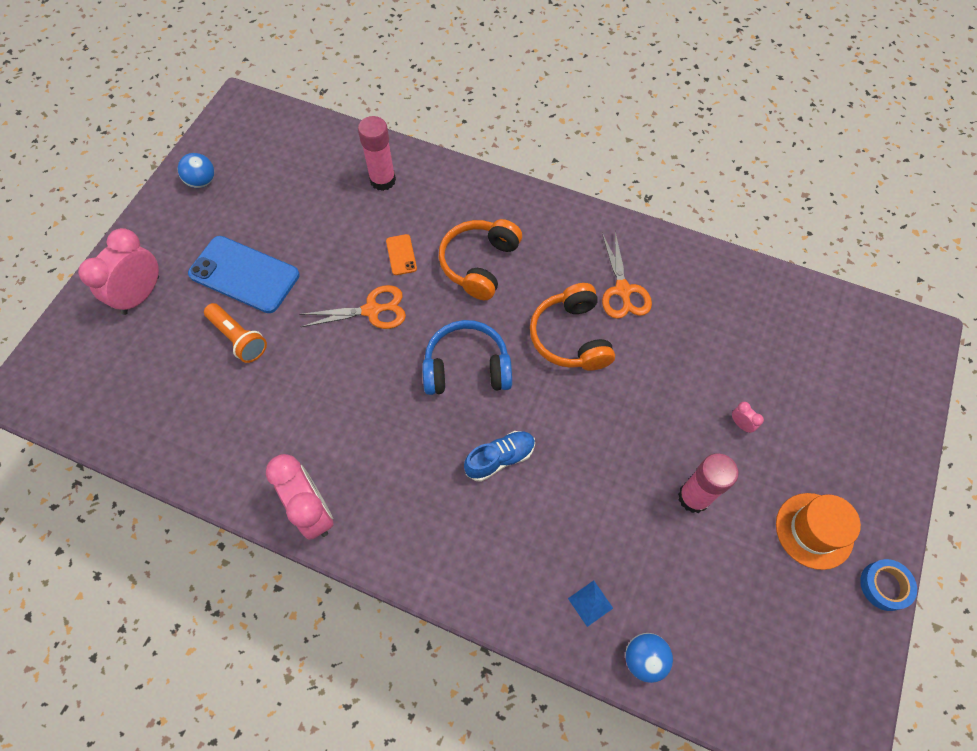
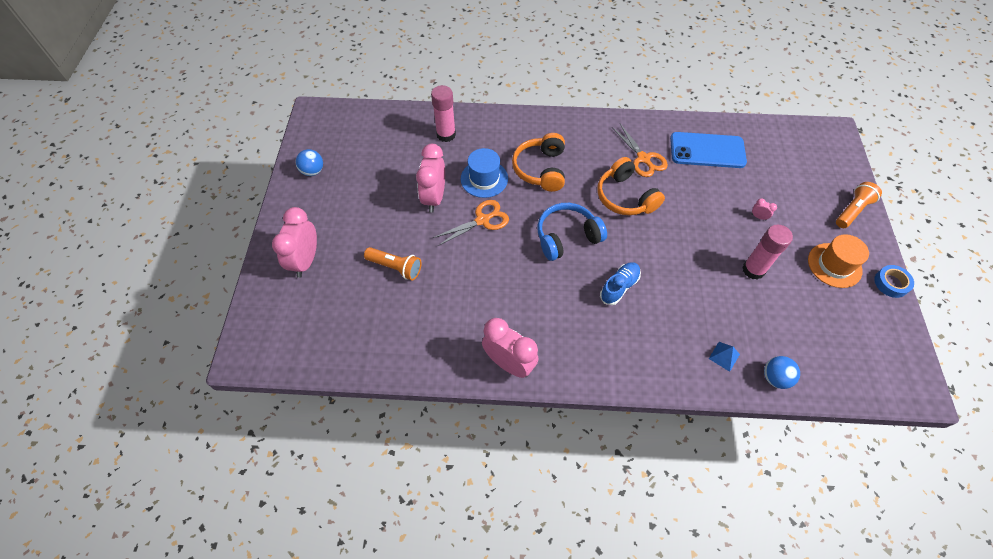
camera: 20 degrees left, 5 degrees down
(244, 274) = (377, 224): blue phone -> blue phone (707, 150)
(328, 261) = (434, 198): none -> pink clock
(401, 255) = (484, 179): orange phone -> blue hat
(884, 460) = (852, 211): none -> orange flashlight

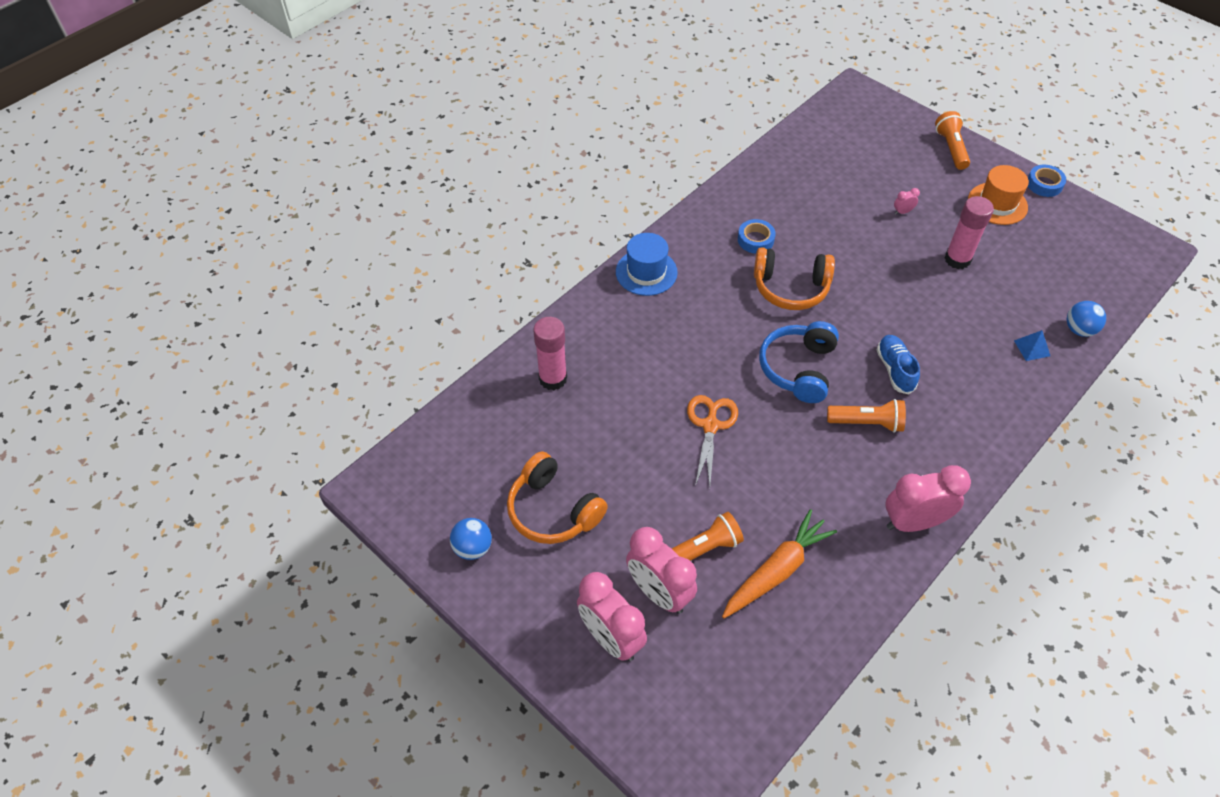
camera: 50 degrees left, 5 degrees down
(411, 311) = (777, 570): none -> orange carrot
(434, 198) = (637, 449): pink clock -> pink clock (659, 592)
(484, 179) = (653, 386): blue hat -> blue hat (646, 272)
(541, 169) = (689, 329): orange headphones -> orange headphones (553, 510)
(561, 295) = (867, 423): none -> orange flashlight
(643, 158) = (755, 240): orange scissors -> blue tape
(707, 150) = (792, 188): blue phone -> none

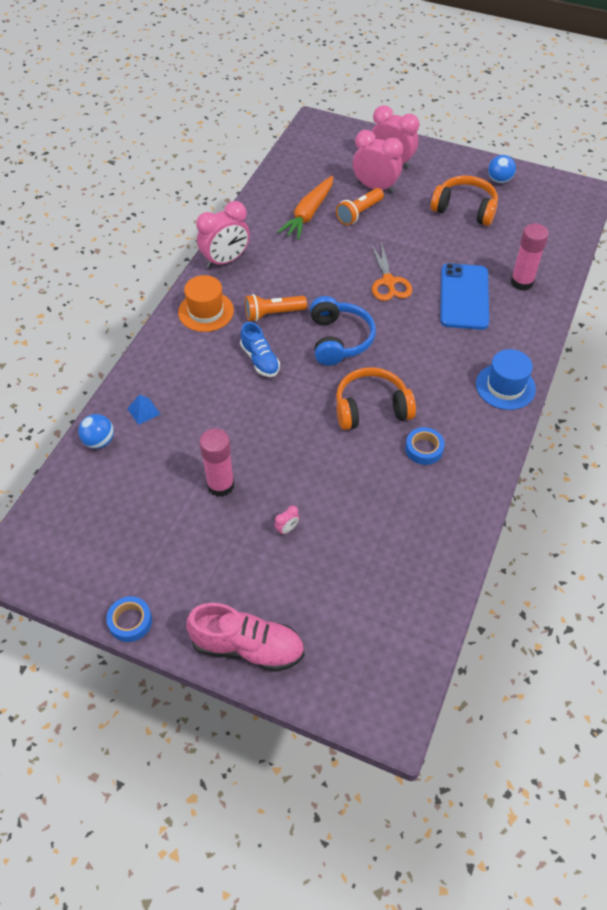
camera: 160 degrees right, 0 degrees up
(631, 380) = (464, 297): none -> blue phone
(951, 148) = (248, 647): orange flashlight -> pink shoe
(997, 204) = (184, 573): orange hat -> orange hat (206, 311)

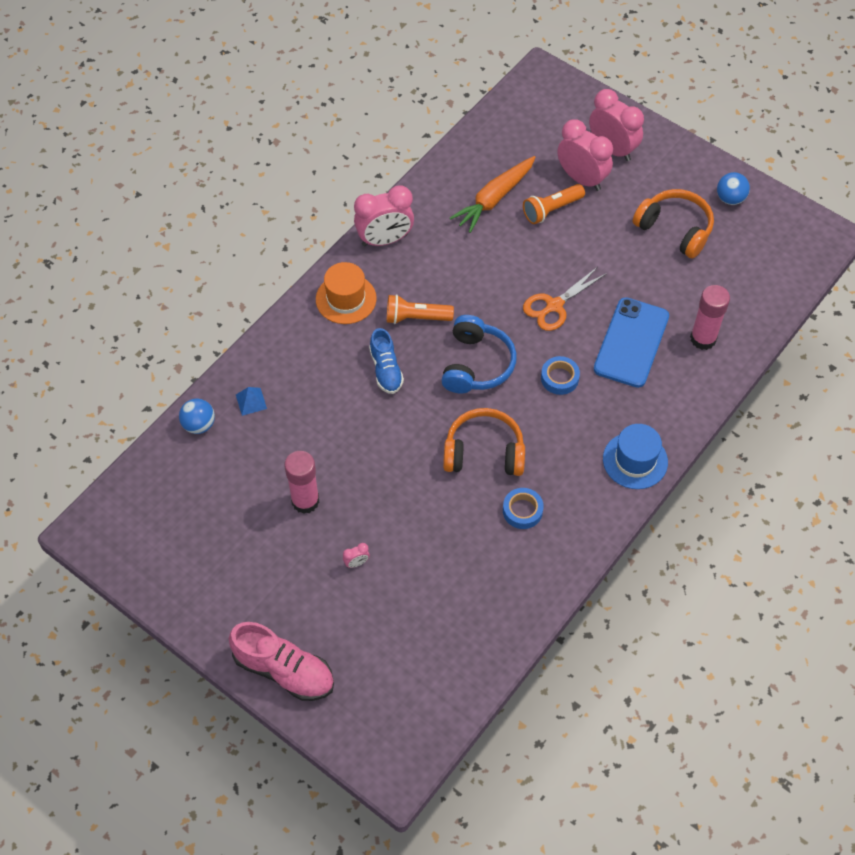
camera: 15 degrees right, 5 degrees up
(130, 621) = (183, 618): blue tape -> blue tape (559, 378)
(388, 282) = (554, 306): orange scissors -> orange scissors turned 45 degrees clockwise

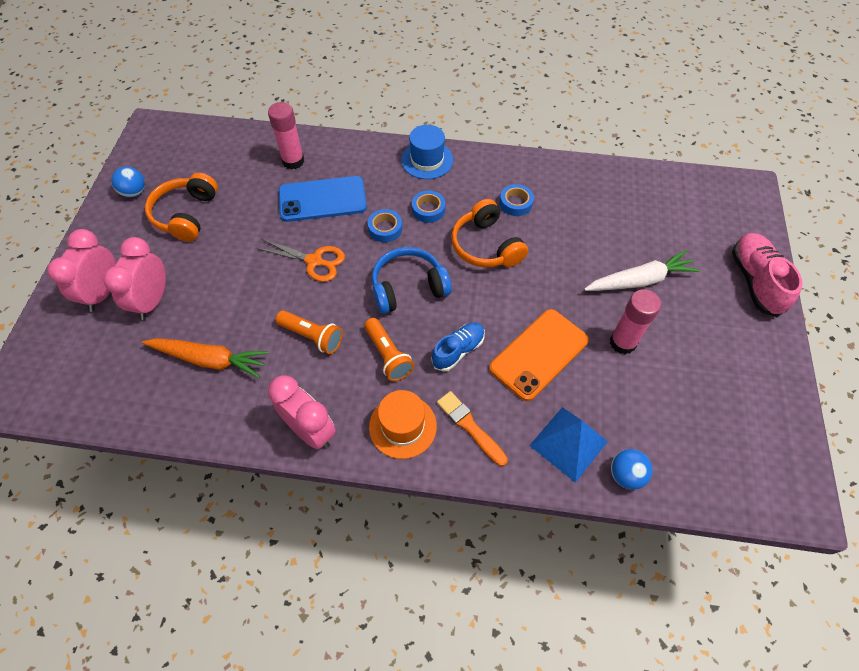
camera: 120 degrees left, 0 degrees up
(251, 401) = (568, 443): blue pyramid -> blue pyramid, size x2.01
(313, 343) = (470, 427): none -> orange brush
(340, 428) = (539, 354): none -> orange phone
(356, 563) = (640, 280): pink clock -> white carrot
(551, 210) = (203, 308): orange flashlight -> orange flashlight (312, 336)
(562, 426) = (428, 209): none -> blue tape

